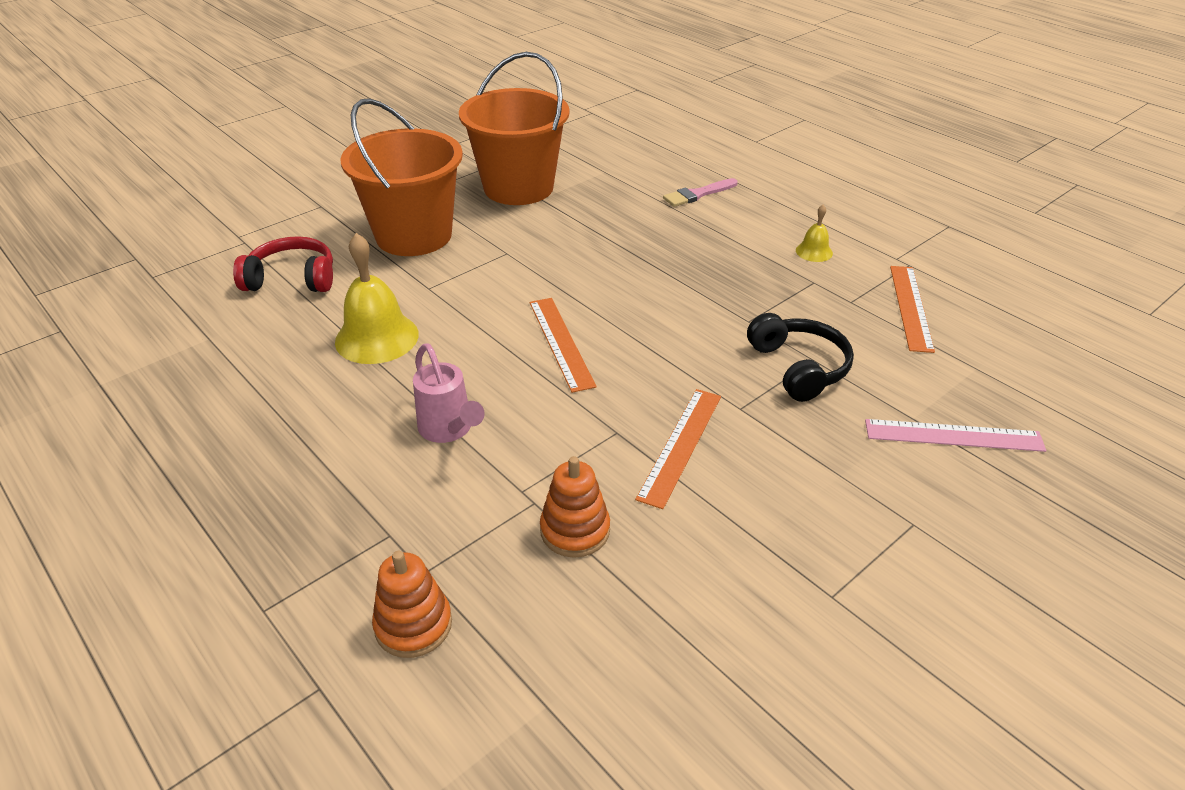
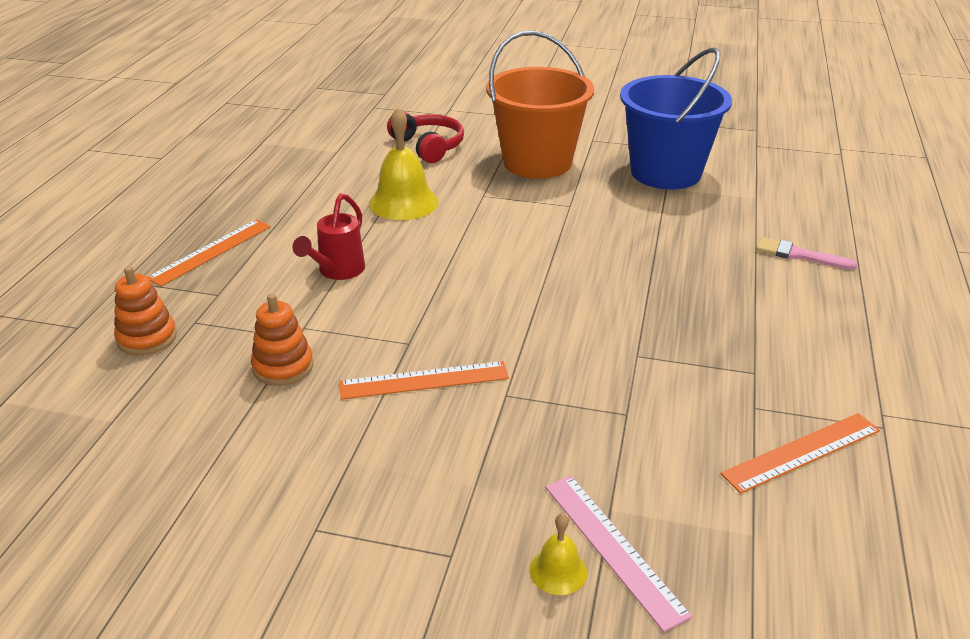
camera: 55 degrees right, 5 degrees down
(449, 430) = (337, 272): pink watering can -> red watering can
(518, 187) = (665, 172): orange bucket -> blue bucket
(561, 342) = (487, 275): orange ruler -> orange ruler (211, 252)
(799, 367) = (603, 409): black headphones -> none
(814, 251) = (808, 355): yellow bell -> yellow bell (558, 571)

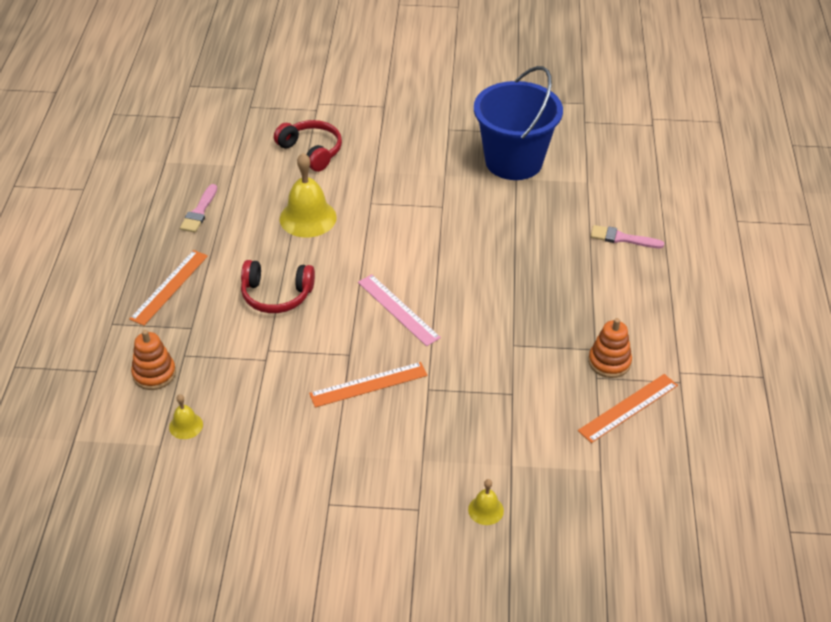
camera: 10 degrees left, 10 degrees up
(158, 401) = (186, 425): none -> yellow bell
(279, 187) = (199, 211): none -> pink brush
(283, 367) = (265, 386): orange stacking toy -> orange stacking toy (609, 362)
(337, 272) = (276, 295): red watering can -> red headphones
(537, 162) = (407, 161): orange bucket -> none
(612, 548) = (516, 490): pink ruler -> pink ruler (398, 310)

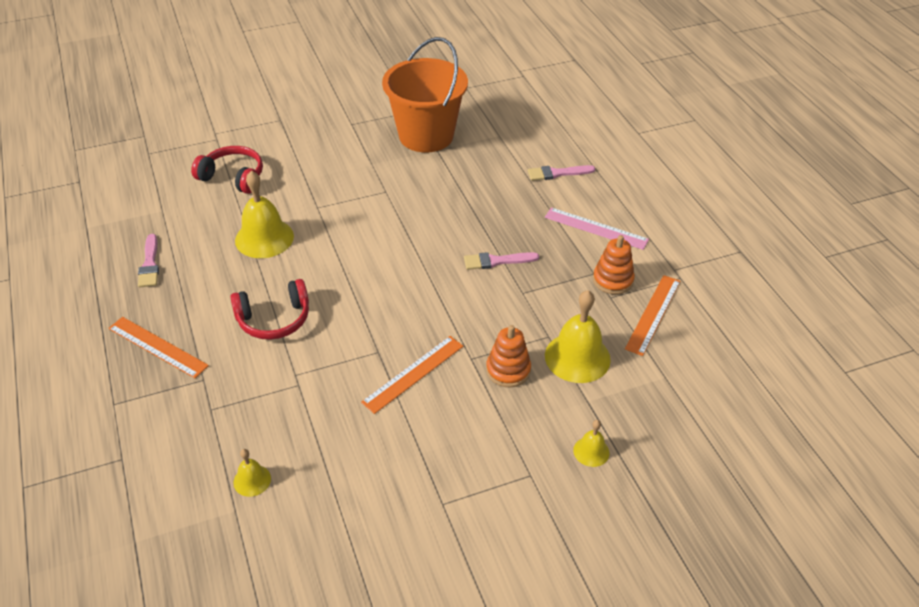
camera: 25 degrees left, 0 degrees up
(154, 374) = (188, 439): orange stacking toy -> orange stacking toy (508, 370)
(169, 287) = (158, 347): orange ruler -> orange ruler turned 60 degrees counterclockwise
(398, 310) = (400, 295): pink ruler -> pink ruler (596, 228)
(507, 307) = (496, 261): none -> pink brush
(514, 161) = (426, 136): blue bucket -> orange bucket
(527, 422) = (577, 357): none -> yellow bell

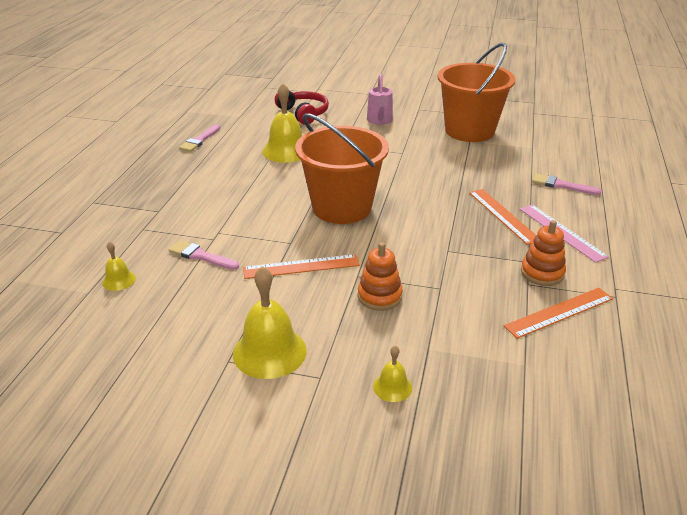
camera: 35 degrees right, 10 degrees down
(158, 347) = (153, 183): orange ruler -> orange ruler (503, 215)
(274, 319) = (241, 196): red headphones -> none
(326, 156) = (380, 121): none -> pink watering can
(388, 287) = (342, 207): none -> orange bucket
(496, 261) = (446, 222): pink brush -> pink brush (201, 256)
(577, 357) = (451, 313): yellow bell -> yellow bell (269, 351)

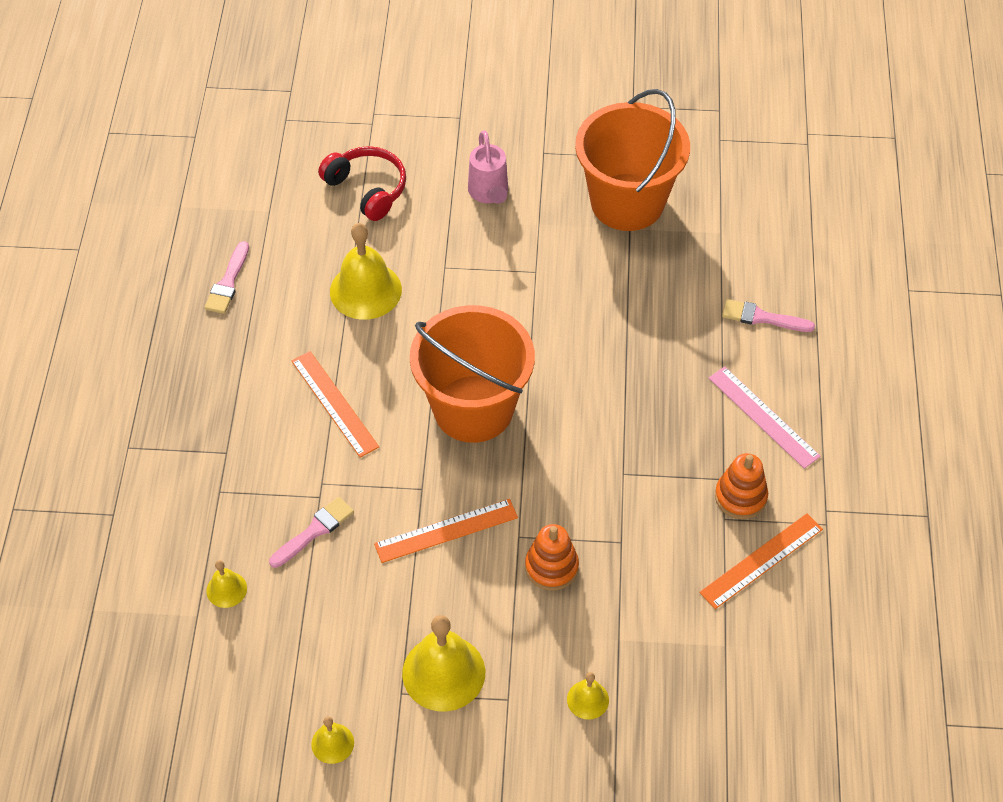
camera: 10 degrees left, 20 degrees up
(154, 388) = (332, 743): none -> yellow bell
(201, 256) = (314, 531): pink brush -> pink brush turned 120 degrees clockwise
(503, 215) = (688, 394): orange ruler -> orange ruler (335, 403)

